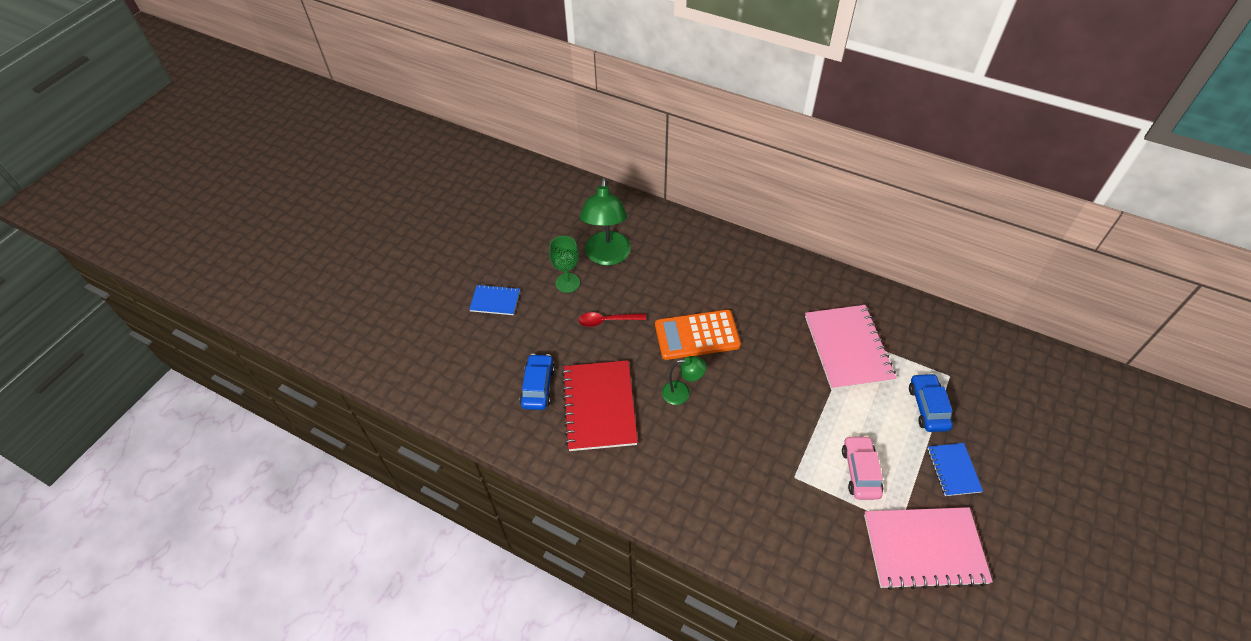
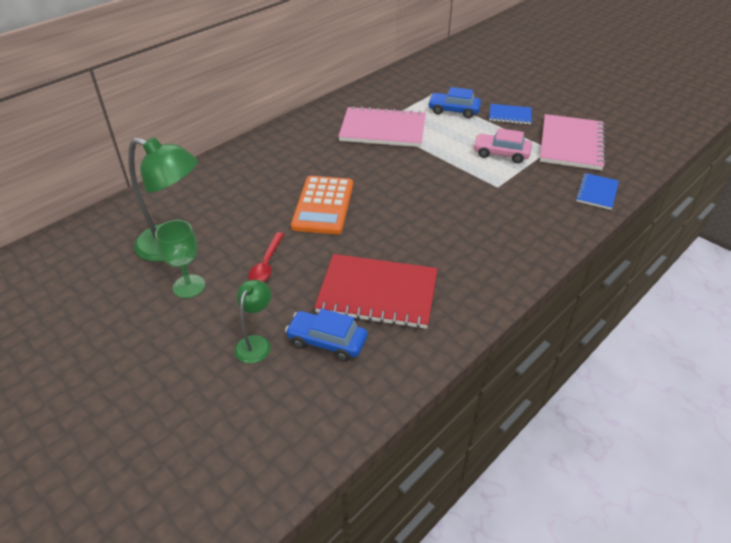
camera: 75 degrees left, 10 degrees down
(495, 301) = (168, 362): blue notebook -> blue notebook (597, 192)
(682, 393) = (386, 230): green lamp -> green lamp (256, 343)

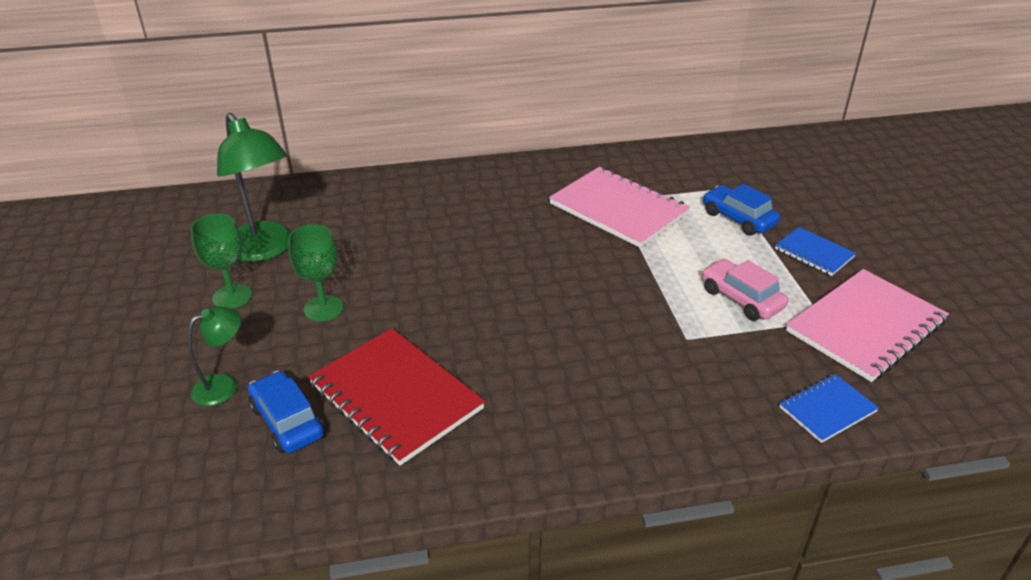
camera: 35 degrees right, 5 degrees down
(266, 264) = (323, 308): red spoon -> green goblet
(323, 205) = (450, 271): orange calculator -> none

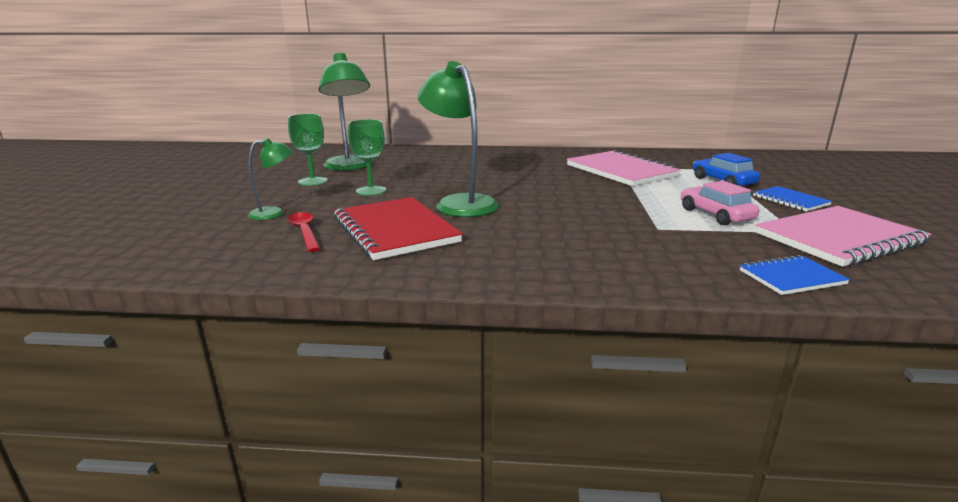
camera: 15 degrees right, 15 degrees down
(287, 421) = (304, 232): blue car -> red spoon
(448, 320) = (460, 203): none -> green lamp

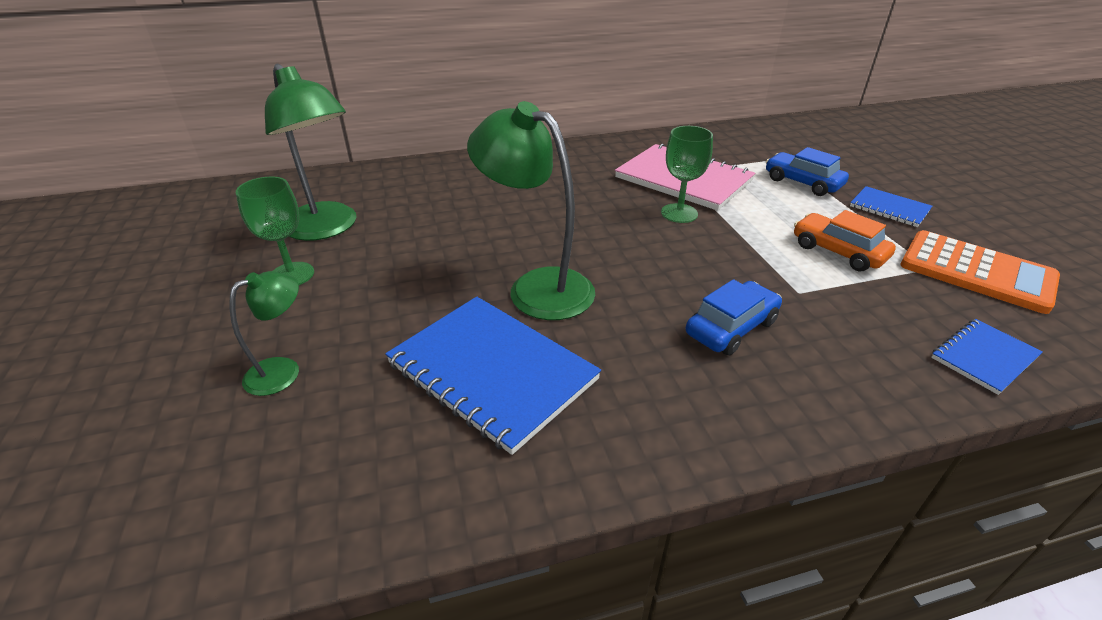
camera: 20 degrees left, 15 degrees up
(304, 232) = (363, 408): red spoon -> none
(371, 190) = (396, 282): green goblet -> green goblet (679, 213)
(395, 230) = (492, 371): red notebook -> blue notebook
(583, 236) = (731, 328): none -> blue car
(715, 215) = (838, 251): pink car -> orange car
(838, 238) = (976, 272): pink notebook -> orange calculator

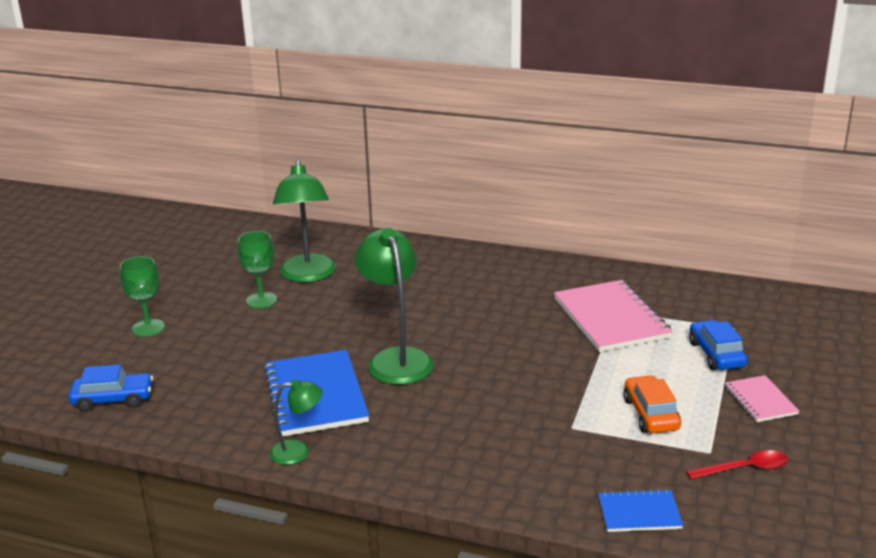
camera: 35 degrees right, 10 degrees down
(283, 370) = (212, 353): green lamp -> green lamp (298, 452)
(679, 213) = (566, 344): green goblet -> green goblet (148, 328)
(731, 328) = (489, 429): blue car -> blue car (113, 399)
(889, 208) = (760, 400): blue notebook -> pink notebook
(976, 272) = (744, 469): orange calculator -> red spoon

